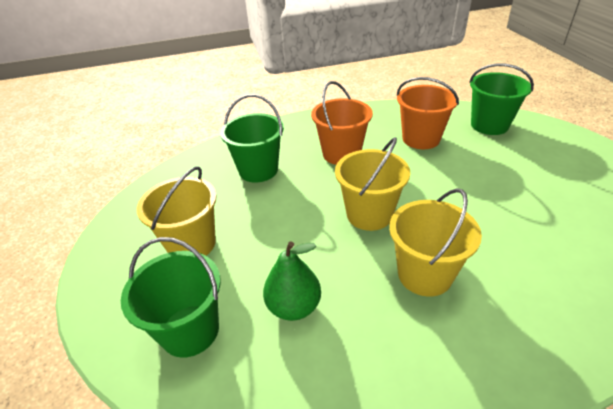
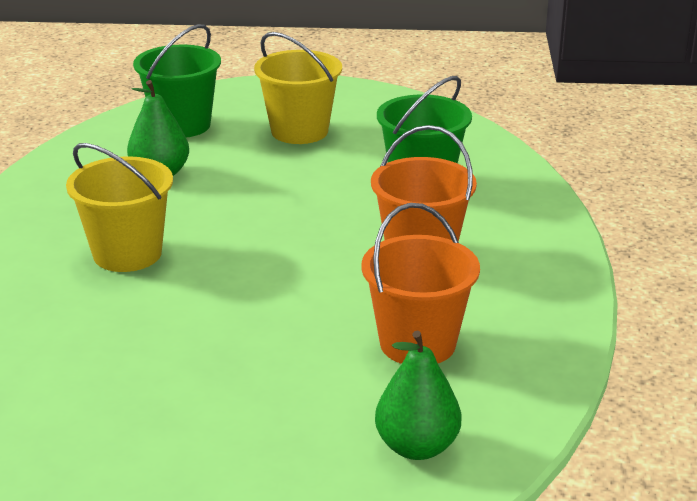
camera: 105 degrees right, 10 degrees down
(369, 214) = (257, 244): yellow bucket -> none
(489, 125) = (417, 447): green bucket -> green pear

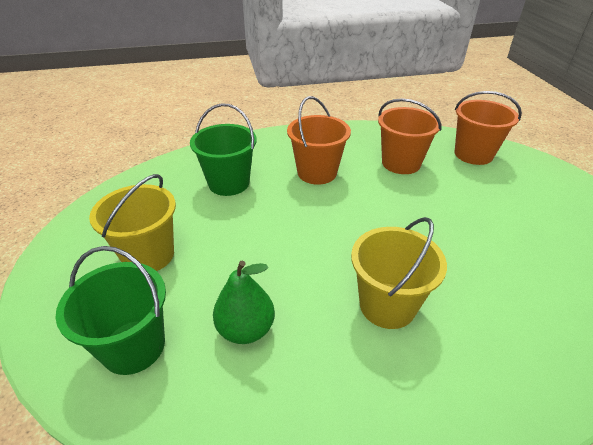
camera: 105 degrees left, 10 degrees up
(417, 447) = (473, 154): green pear -> orange bucket

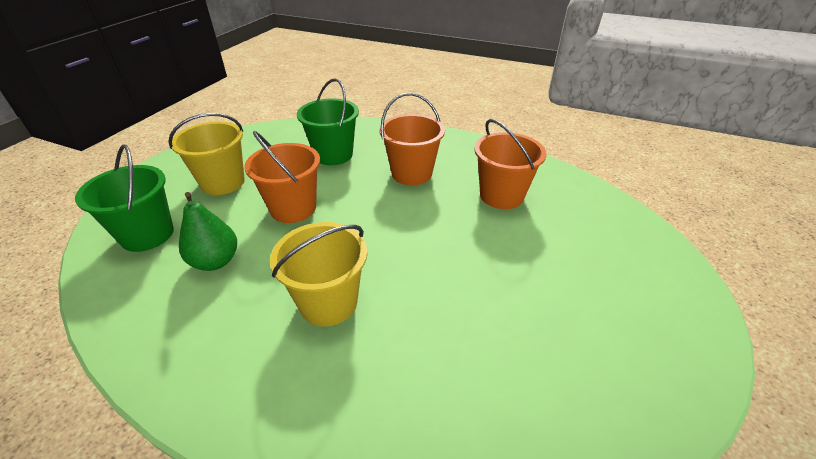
camera: 35 degrees right, 0 degrees up
(473, 154) = (596, 218): orange bucket -> orange bucket (293, 208)

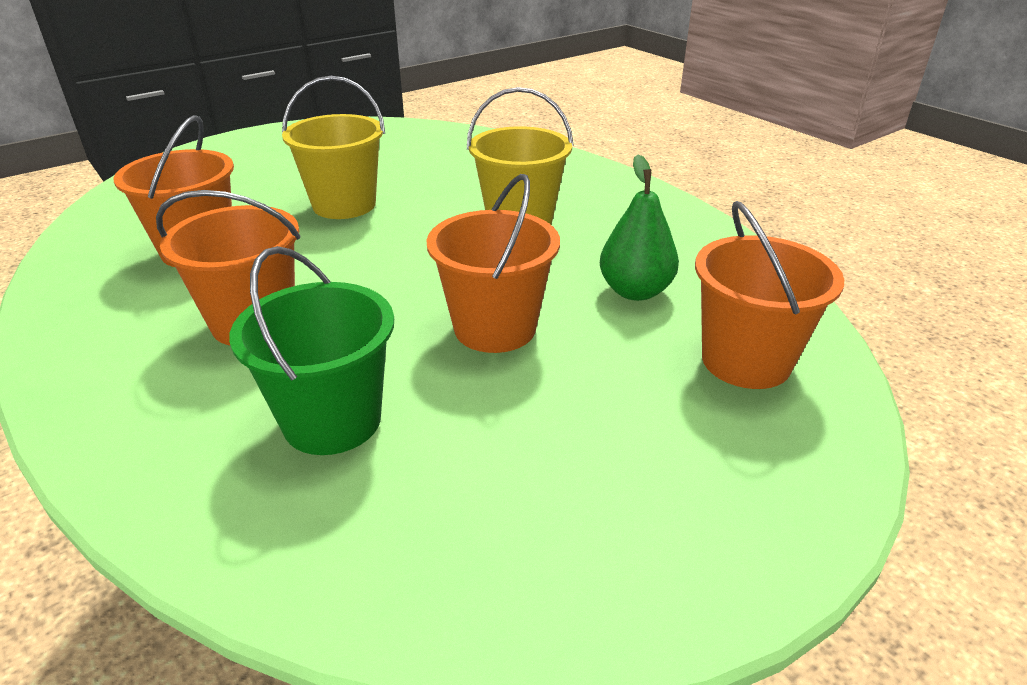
camera: 150 degrees left, 5 degrees down
(147, 235) = (746, 361): green bucket -> orange bucket
(223, 182) = (603, 430): yellow bucket -> yellow bucket (344, 205)

